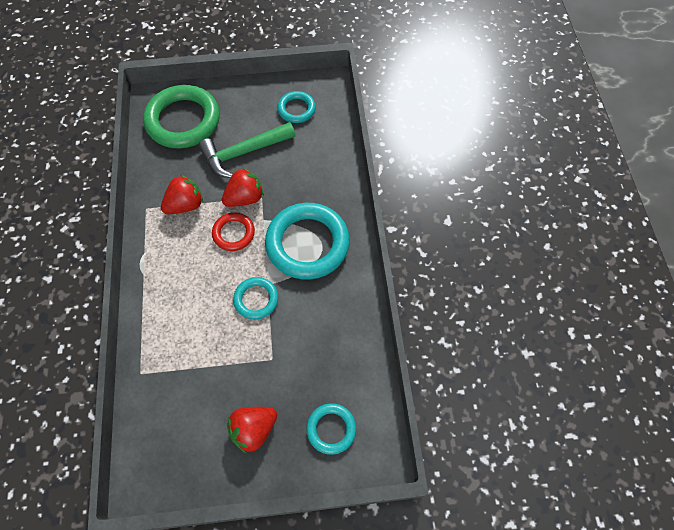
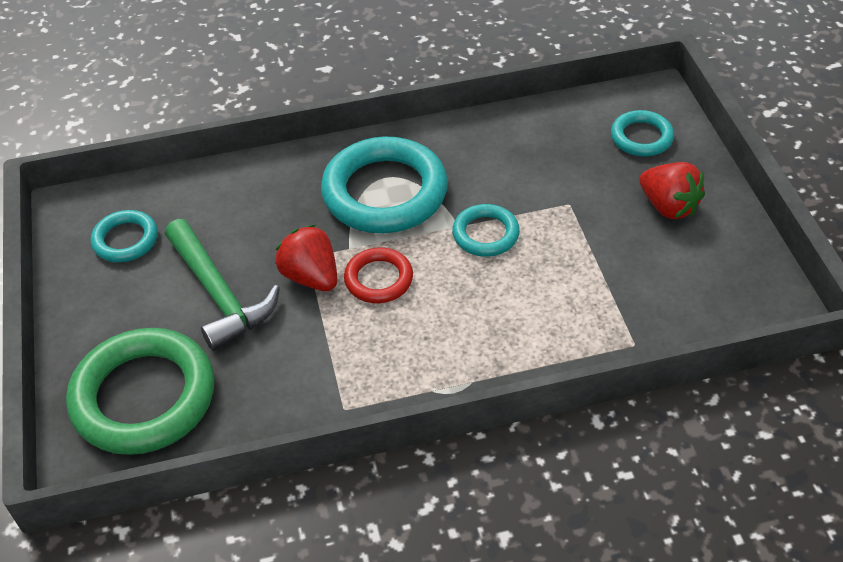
camera: 95 degrees left, 15 degrees down
(185, 205) = (331, 353): red strawberry -> none

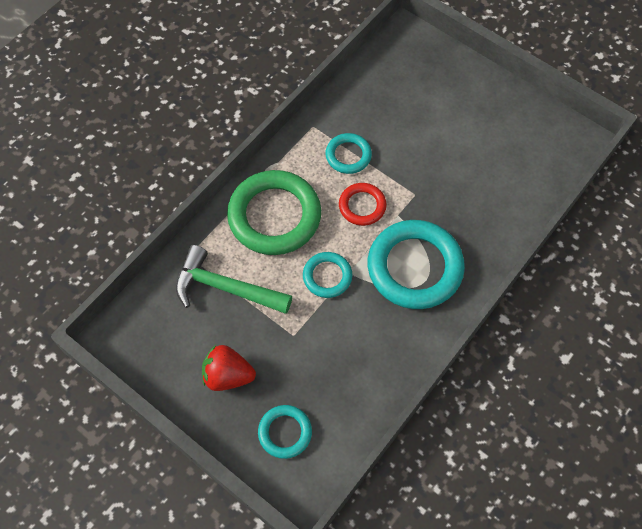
camera: 140 degrees right, 15 degrees up
(125, 240) = (524, 140): turquoise ring -> turquoise ring (348, 155)
(144, 397) = (413, 73): green ring -> green ring (274, 216)
(219, 294) = (437, 143): green hammer -> green hammer (225, 288)
(311, 277) = (400, 183): red strawberry -> none

